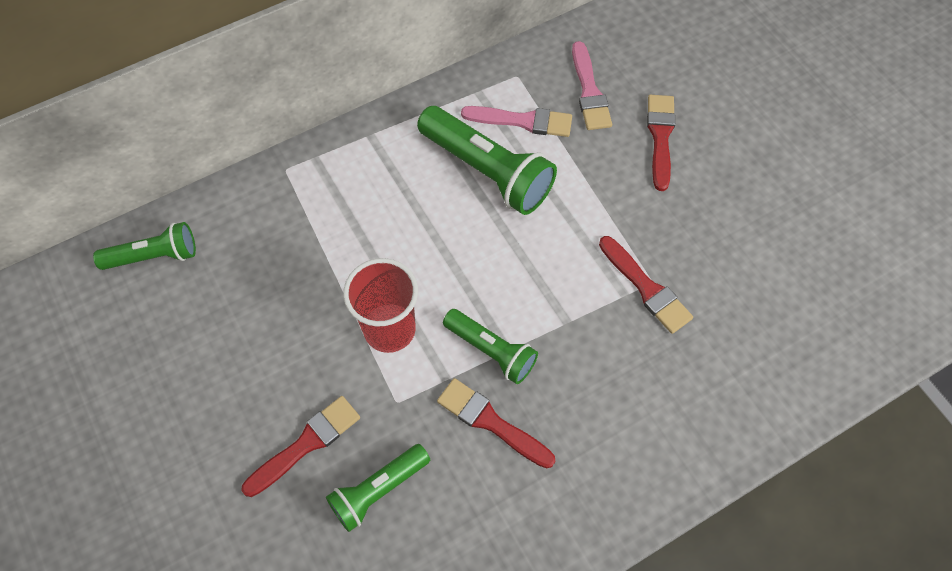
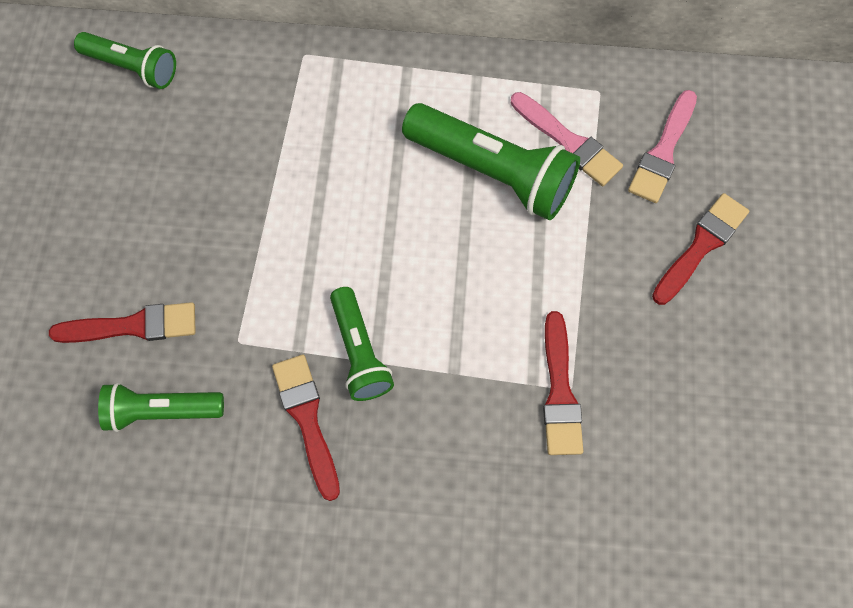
camera: 35 degrees right, 5 degrees up
(389, 329) = (282, 269): red cup -> none
(487, 171) = (492, 172): green flashlight -> green flashlight turned 45 degrees counterclockwise

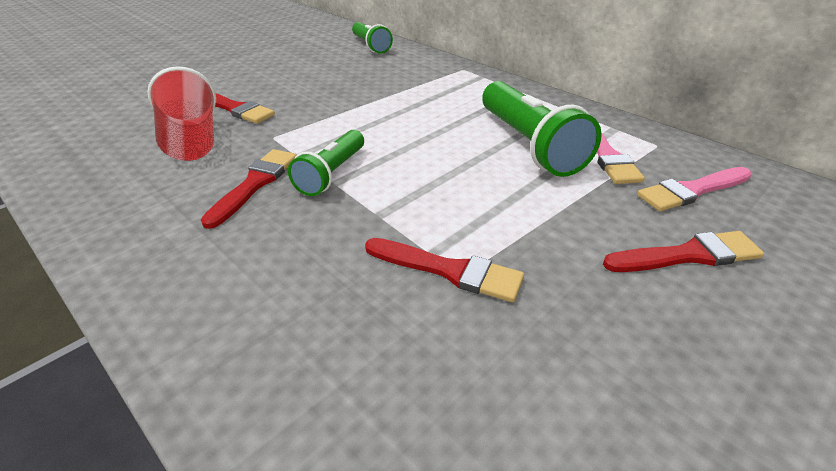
camera: 40 degrees right, 30 degrees down
(162, 411) = (192, 141): green flashlight -> red cup
(560, 391) = (449, 270): red brush -> red brush turned 105 degrees counterclockwise

